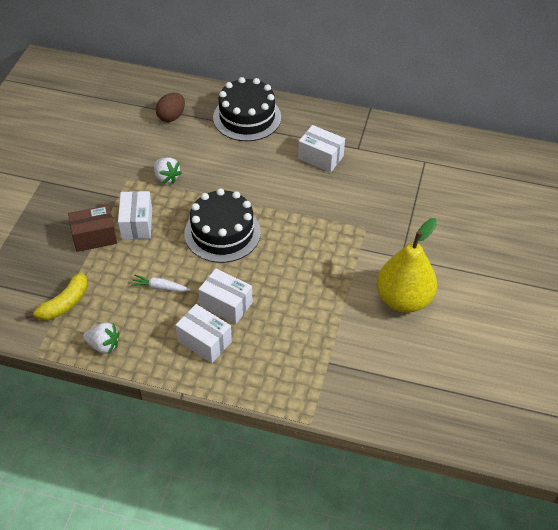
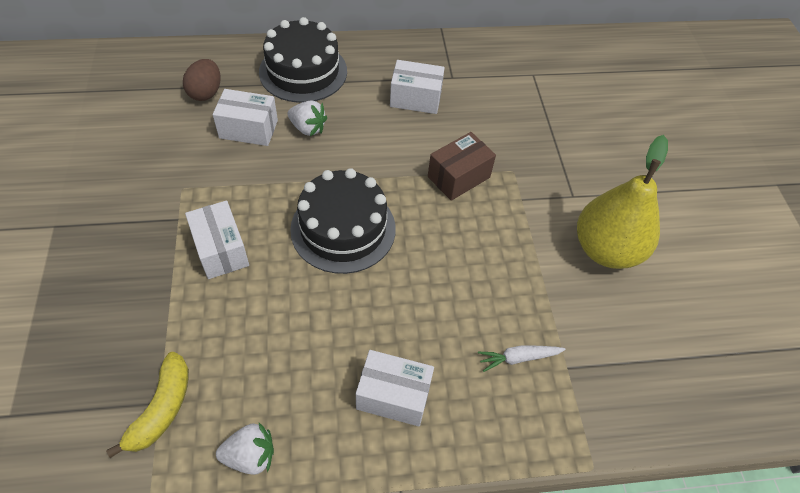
camera: 25 degrees left, 5 degrees up
(94, 237) = (167, 287): brown box -> brown box (458, 177)
(160, 287) = (294, 334): white carrot -> white carrot (518, 358)
(166, 177) = (234, 174): white strawberry -> white strawberry (308, 128)
(226, 304) = (396, 329): white box -> white box (248, 129)

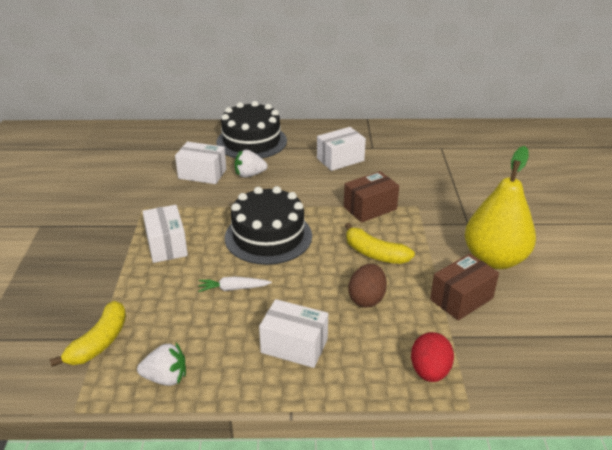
camera: 10 degrees right, 20 degrees down
(206, 92) = (173, 152): brown egg -> brown egg (367, 299)
(308, 128) = (249, 175): white strawberry -> white strawberry turned 135 degrees clockwise
(415, 98) = (340, 159): white box -> white box turned 45 degrees counterclockwise
(471, 249) = (374, 253): none -> yellow banana
(518, 358) = (408, 327): white carrot -> white carrot (233, 288)
(547, 420) = (429, 371): none -> red egg
(574, 312) = (461, 299): none -> brown box

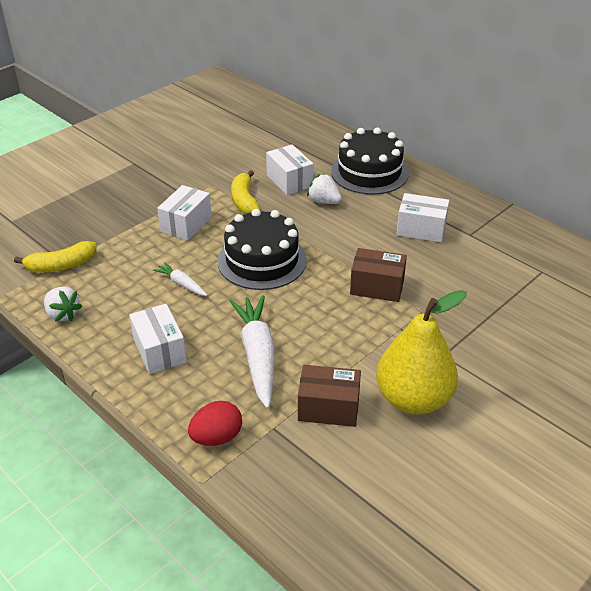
camera: 45 degrees right, 5 degrees up
(367, 299) = (257, 355): brown egg -> white carrot
(374, 253) = (319, 326): yellow banana -> yellow banana (244, 201)

